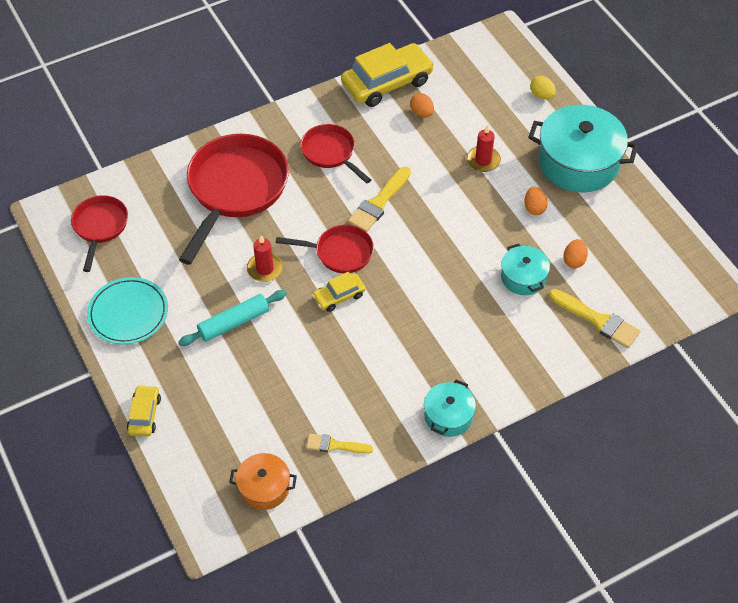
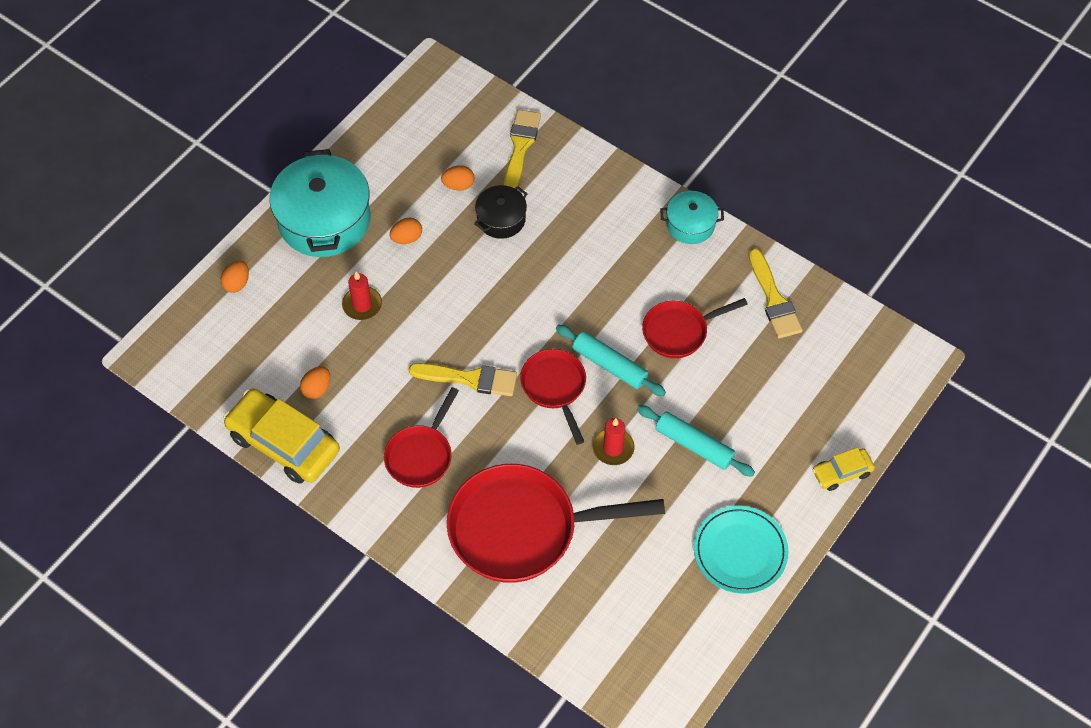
camera: 115 degrees left, 5 degrees up
(100, 227) = (648, 645): red pan -> red pan (679, 331)
(264, 487) = (849, 336): orange pot -> none
(335, 445) = (773, 299): yellow brush -> yellow brush, size x1.58
(339, 296) = (609, 365): yellow car -> turquoise rolling pin
(523, 277) = (501, 219): turquoise pot -> black pot
(541, 95) = (237, 283): yellow egg -> orange egg

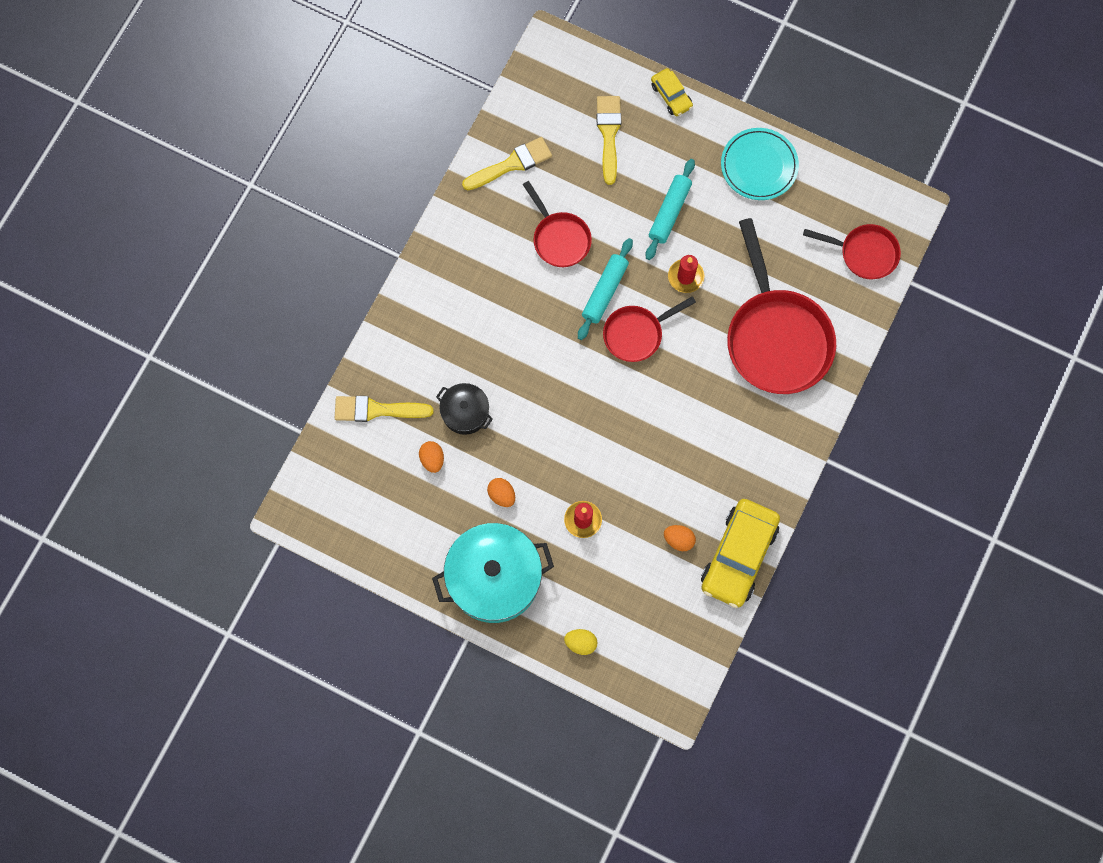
camera: 100 degrees left, 15 degrees up
(237, 283) = (580, 643): orange egg -> yellow egg
(421, 455) = (726, 434): red pan -> red pan (864, 253)
(469, 379) = (642, 408): yellow brush -> yellow brush (609, 134)
(690, 224) = (443, 243): turquoise pot -> none

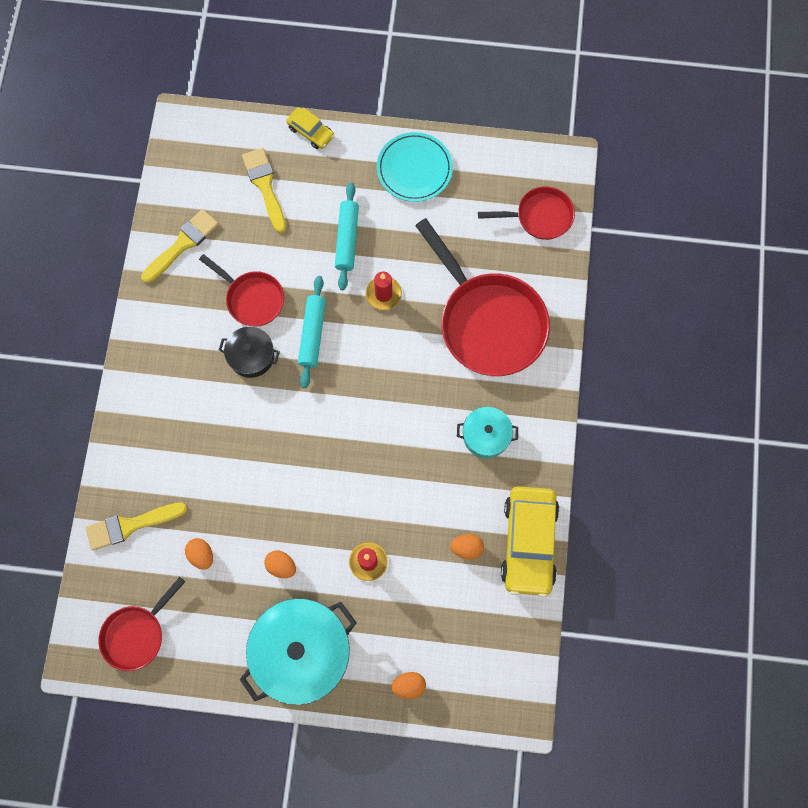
camera: 20 degrees left, 0 degrees up
(465, 412) = (218, 497): black pot -> black pot (251, 356)
(580, 643) = (409, 685): yellow egg -> orange egg
(636, 334) = (356, 364): red pan -> red pan (137, 634)
(734, 443) = (486, 435): none -> turquoise pot

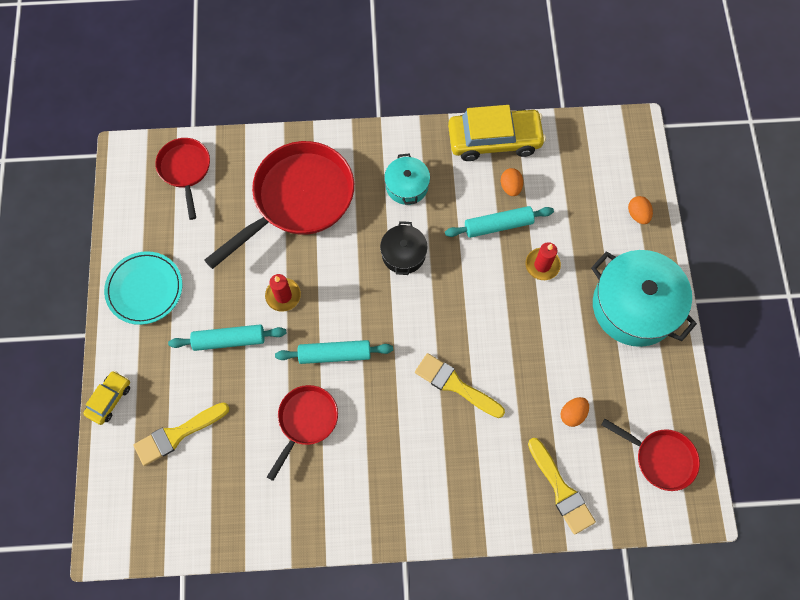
camera: 100 degrees left, 5 degrees down
(182, 244) = (255, 508): yellow brush -> yellow brush (455, 385)
(251, 356) = (367, 409): black pot -> black pot (403, 254)
(281, 565) = (564, 339): orange egg -> none
(422, 524) = (498, 225): none -> turquoise rolling pin

